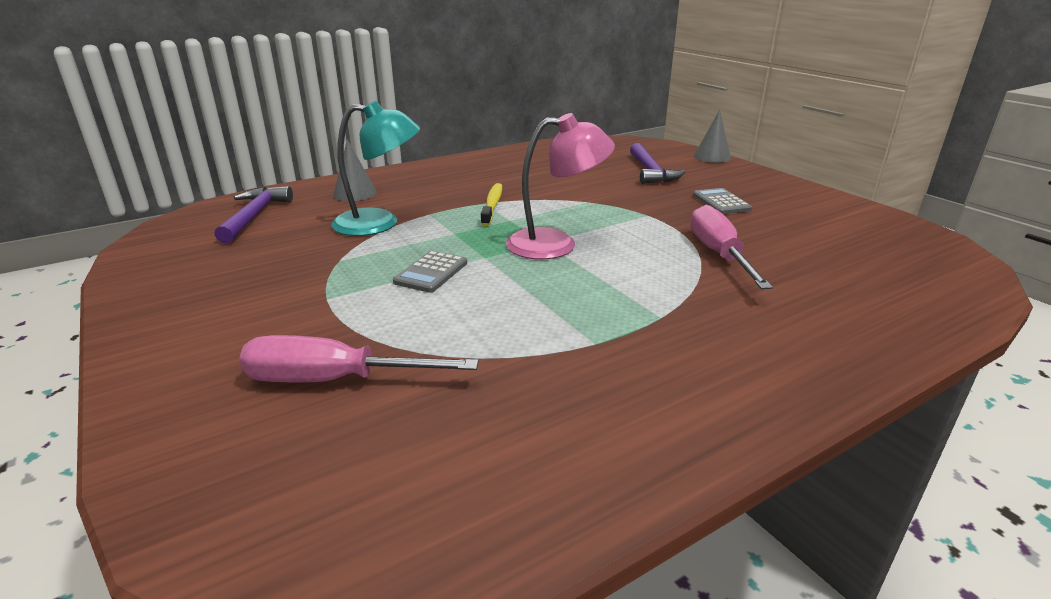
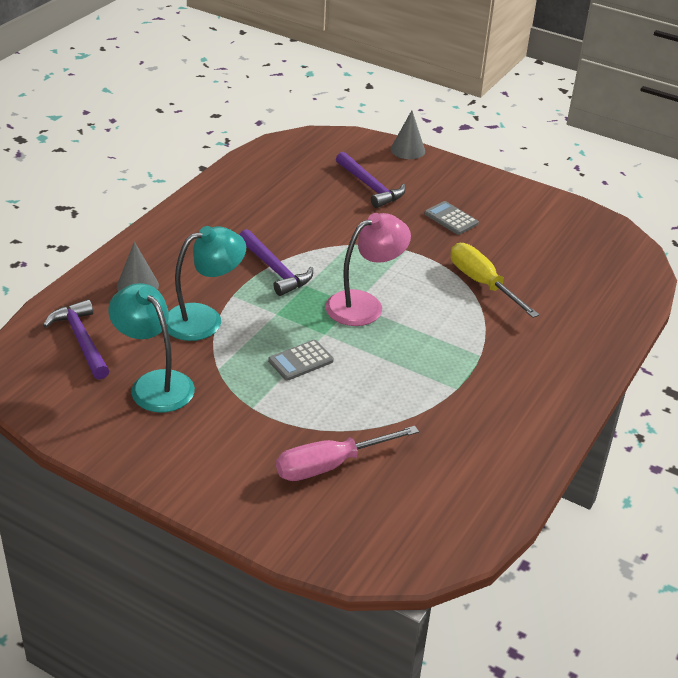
camera: 30 degrees left, 10 degrees up
(264, 257) = (154, 384): none -> turquoise lamp
(431, 272) = (301, 361): grey calculator -> grey calculator turned 60 degrees clockwise
(492, 205) = (275, 269): yellow toothbrush -> purple hammer
(719, 254) = (482, 283): pink screwdriver -> yellow screwdriver

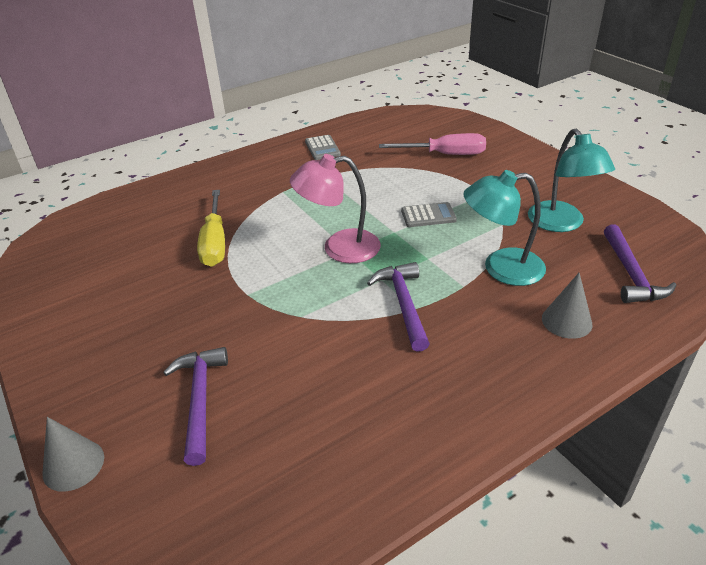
camera: 150 degrees left, 0 degrees up
(451, 219) = (159, 321): grey calculator -> grey calculator (322, 148)

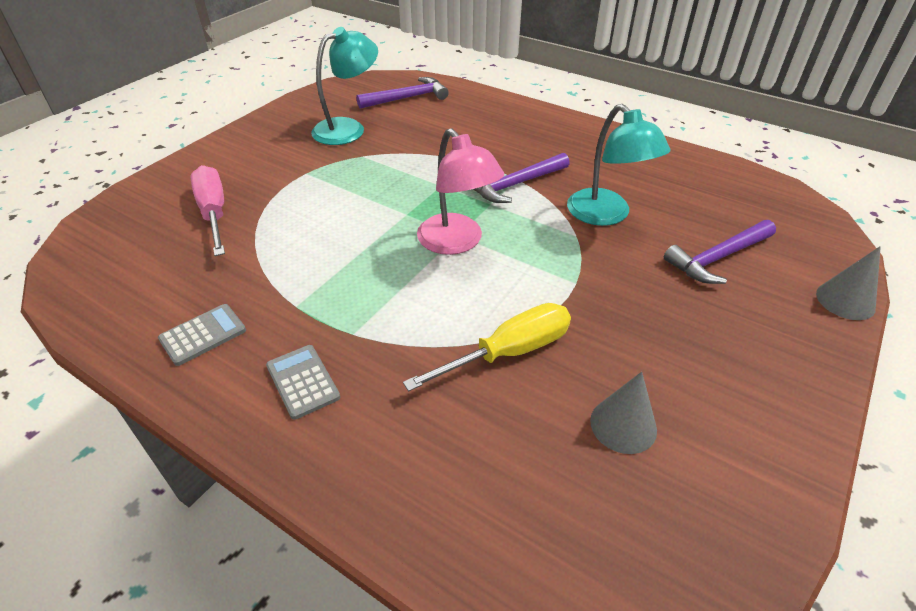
camera: 115 degrees left, 5 degrees up
(428, 215) = (365, 198): grey calculator -> grey calculator (303, 381)
(501, 268) = (433, 148): turquoise lamp -> turquoise lamp (606, 215)
(566, 321) = (481, 116): grey cone -> grey cone (623, 425)

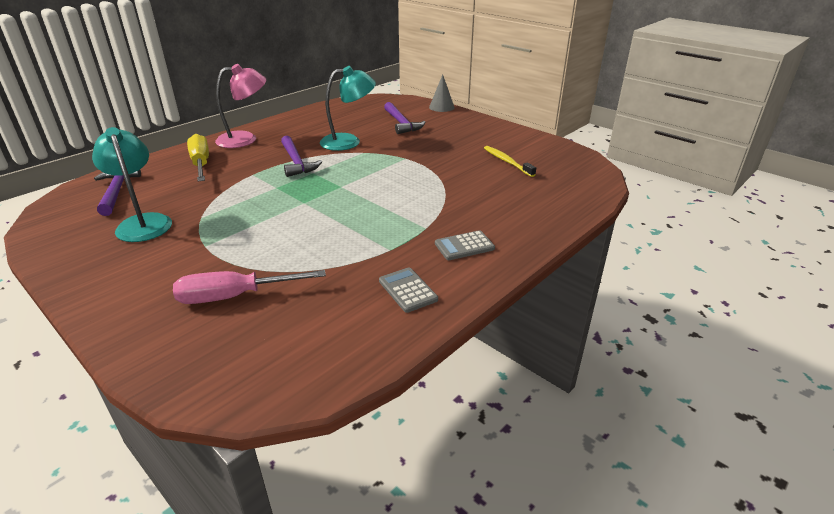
camera: 80 degrees left, 10 degrees down
(457, 242) = (349, 187): pink lamp -> pink lamp (245, 139)
(509, 352) = (455, 181): yellow screwdriver -> yellow screwdriver (201, 163)
(623, 425) = (507, 162): grey cone -> yellow toothbrush

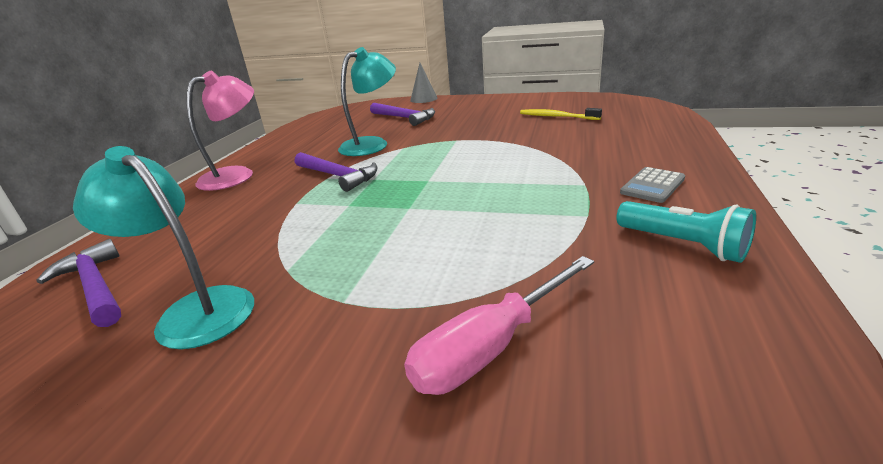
camera: 25 degrees left, 5 degrees down
(201, 163) = (204, 214): yellow screwdriver -> none
(408, 290) = (683, 245): grey calculator -> turquoise flashlight

